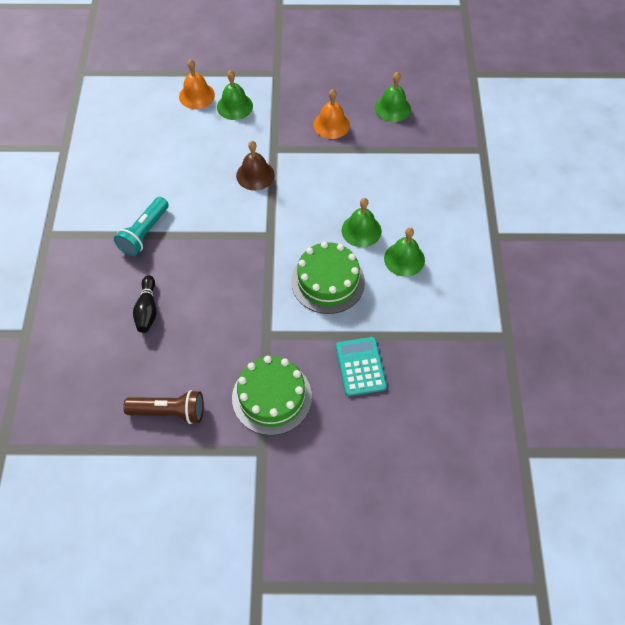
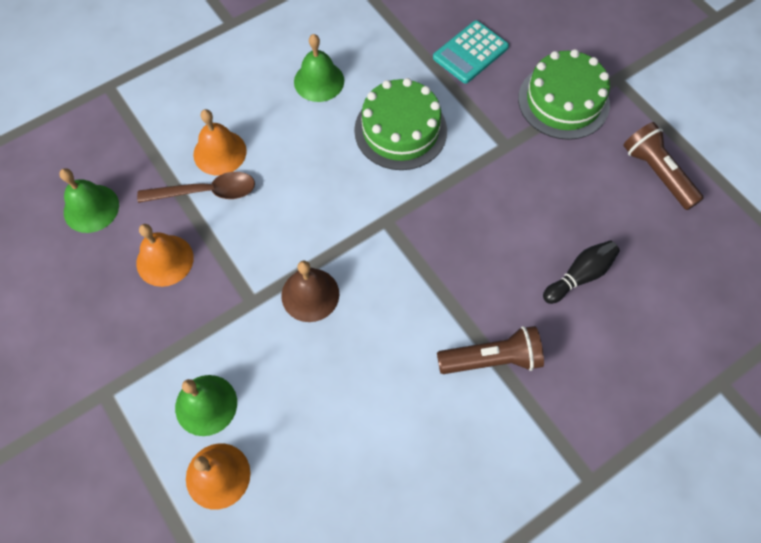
camera: 125 degrees left, 5 degrees up
(144, 233) = (492, 359): turquoise flashlight -> brown flashlight
(361, 230) = (310, 137): green bell -> none
(362, 161) = (206, 192): none -> brown spoon
(386, 180) = (220, 152): none -> orange bell

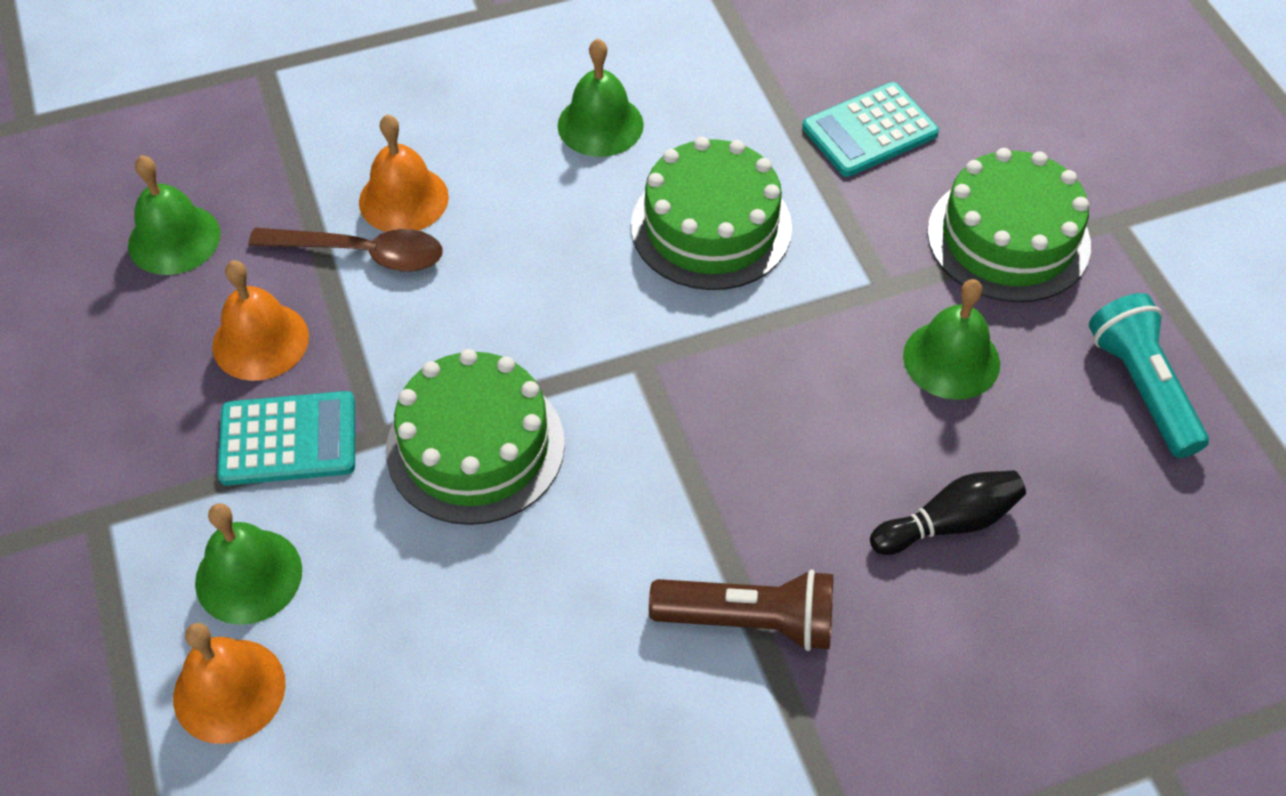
camera: 15 degrees right, 10 degrees down
(201, 317) = (288, 440): none -> turquoise calculator
(310, 294) = (475, 446): brown bell -> green cake
(554, 180) = (951, 359): none -> green bell
(657, 173) = (1141, 388): brown flashlight -> turquoise flashlight

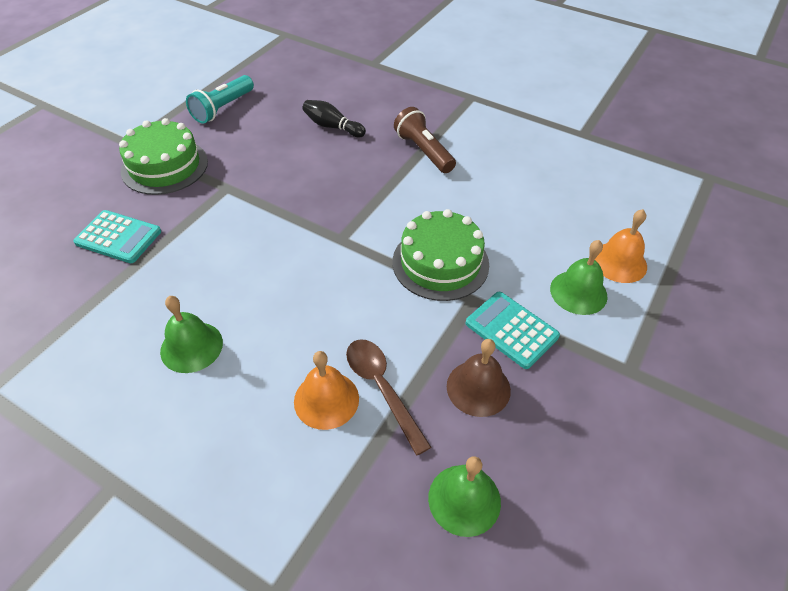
camera: 130 degrees left, 5 degrees down
(260, 341) = (478, 388): orange bell -> brown bell
(711, 226) = (236, 259): green cake -> none
(951, 359) = (252, 155): green bell -> none

